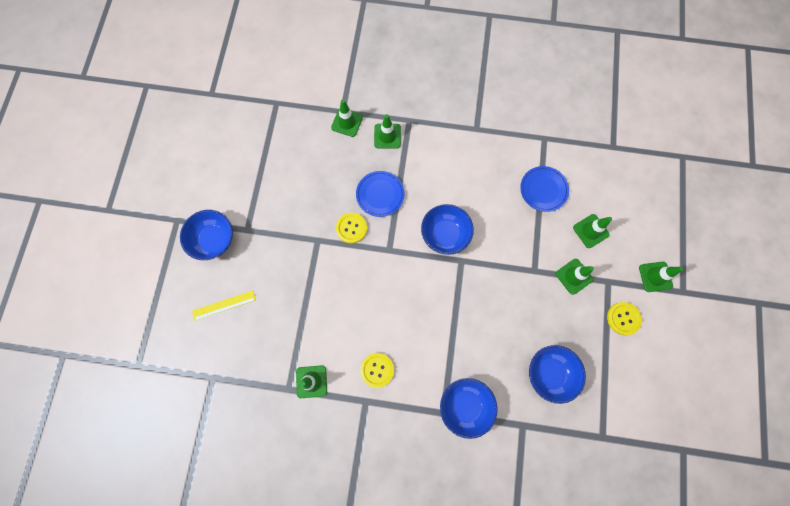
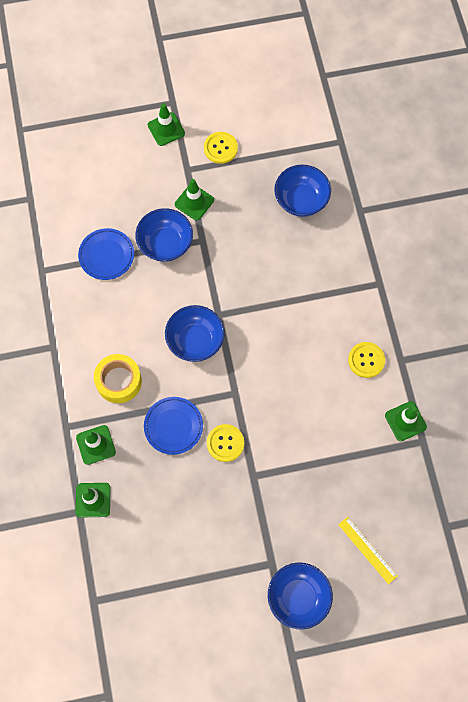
camera: 110 degrees left, 5 degrees down
(431, 166) = (119, 381): none -> yellow tape
(465, 405) = (364, 266): blue bowl -> blue bowl (165, 244)
(590, 231) = (138, 198): green traffic cone -> none

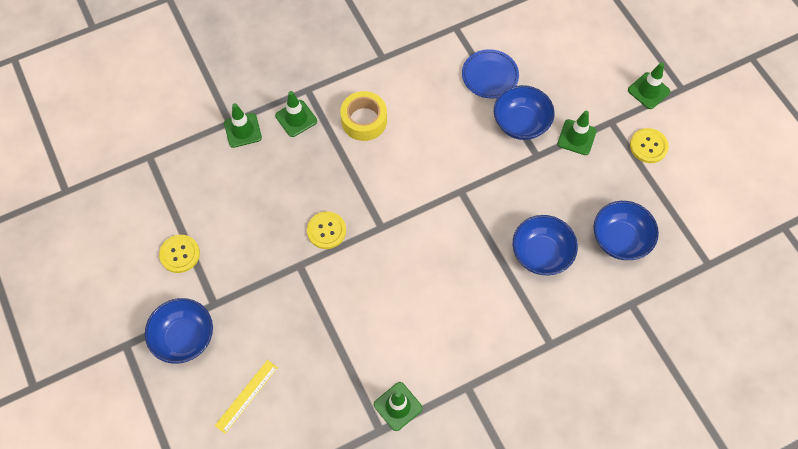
camera: 75 degrees right, 5 degrees down
(173, 426) = (331, 179): blue plate -> none
(195, 340) = (426, 176): blue bowl -> blue bowl (541, 254)
(366, 360) = (455, 349): yellow button -> yellow button (180, 254)

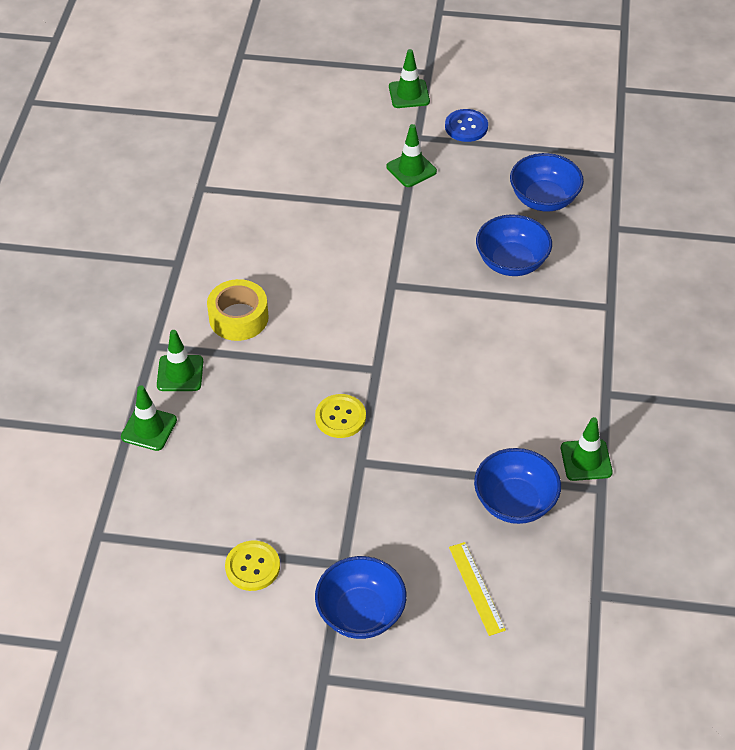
camera: 55 degrees left, 15 degrees down
(490, 76) = (283, 193): blue plate -> none
(521, 123) = (358, 200): blue bowl -> blue bowl (515, 502)
(648, 146) = (466, 127): yellow button -> blue button

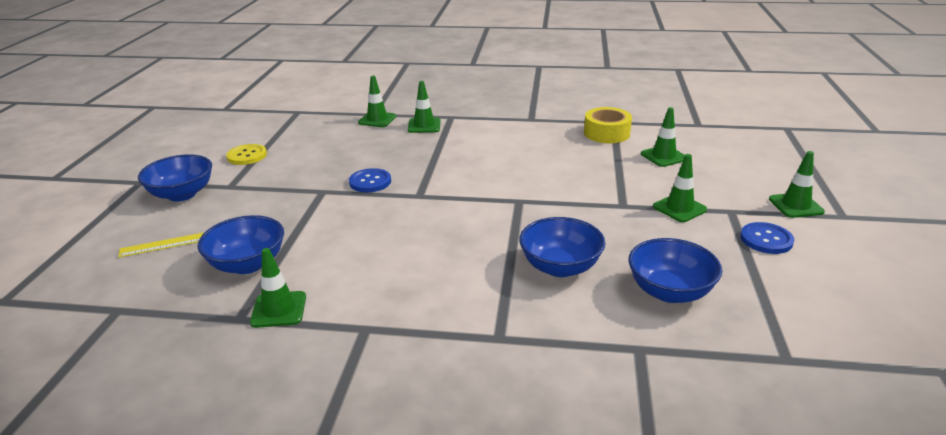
camera: 90 degrees right, 20 degrees down
(238, 317) = (477, 141): yellow tape -> yellow tape (606, 133)
(299, 161) = (663, 156): none -> green traffic cone
(340, 417) = (370, 182): yellow button -> blue button

